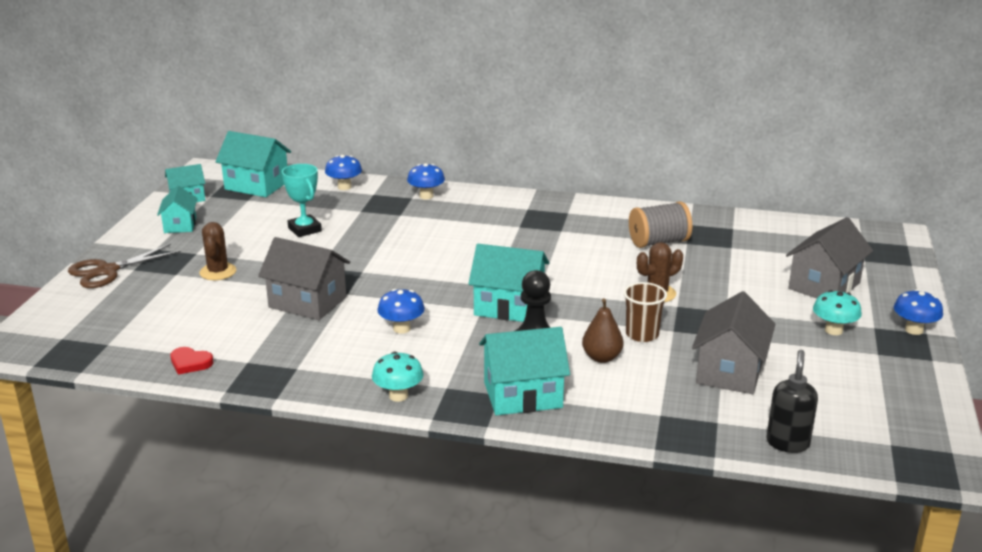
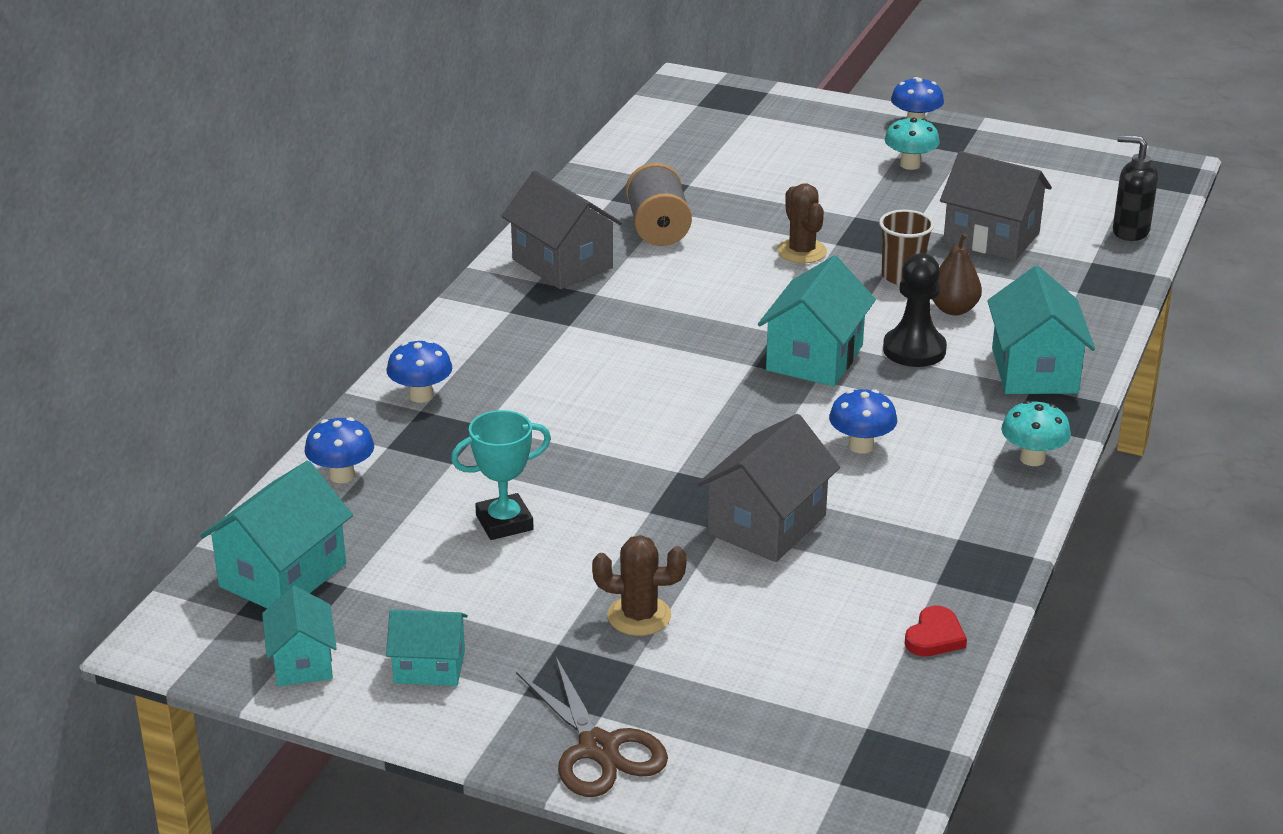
camera: 80 degrees left, 5 degrees up
(824, 285) = (805, 149): grey house -> grey house (562, 264)

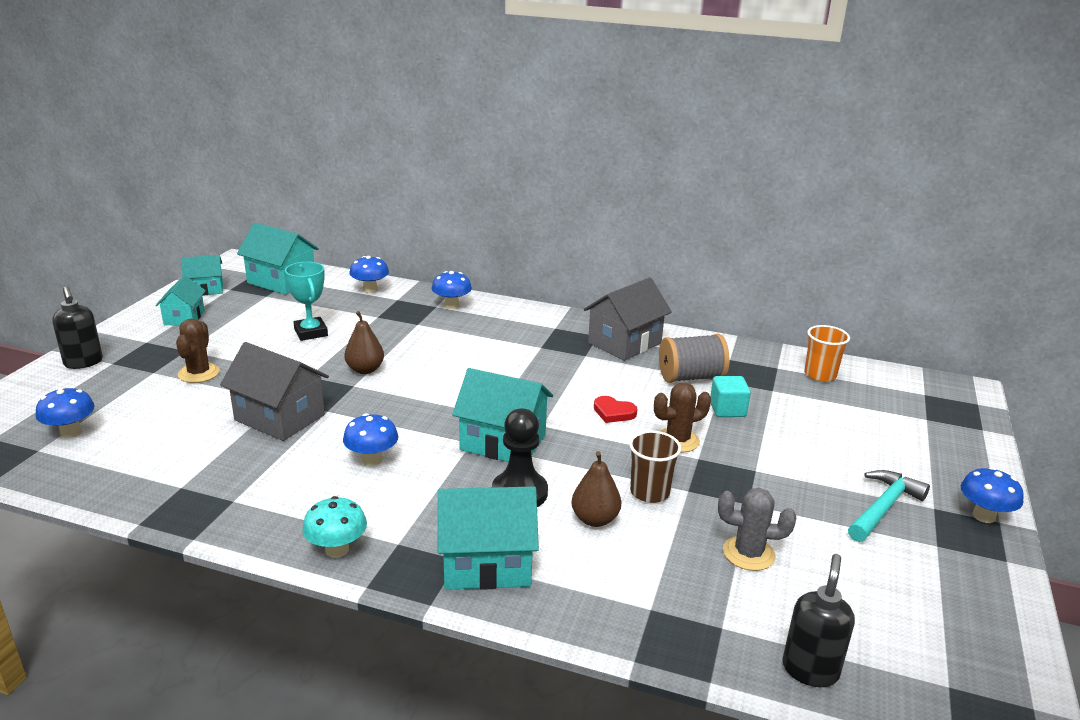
camera: 85 degrees right, 5 degrees down
(598, 748) = (83, 363): brown scissors -> black soap dispenser
(632, 464) = (365, 370): none -> brown pear
(653, 152) = (820, 375): none -> orange cup
(734, 216) = (727, 410): none -> turquoise cube
(818, 707) = (71, 432): none -> blue mushroom
(910, 165) = (883, 508): turquoise mushroom -> turquoise hammer
(934, 636) = (116, 482): red heart -> red heart (613, 412)
(991, 237) = (748, 553): grey house -> grey cactus

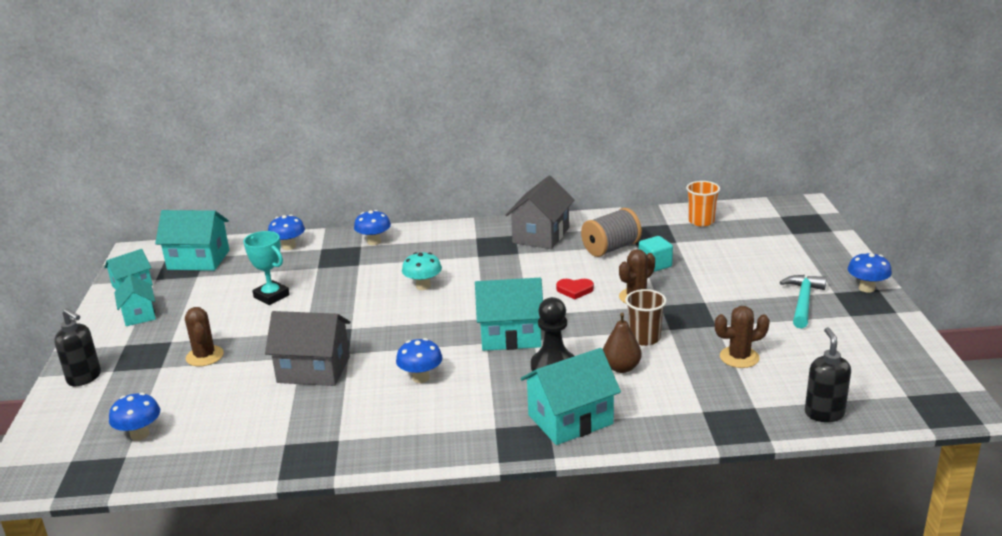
camera: 20 degrees left, 0 degrees up
(337, 550) = (454, 446): turquoise mushroom -> turquoise mushroom (423, 286)
(365, 370) = (349, 313): brown pear -> none
(748, 553) = (739, 357): grey cactus -> brown cactus

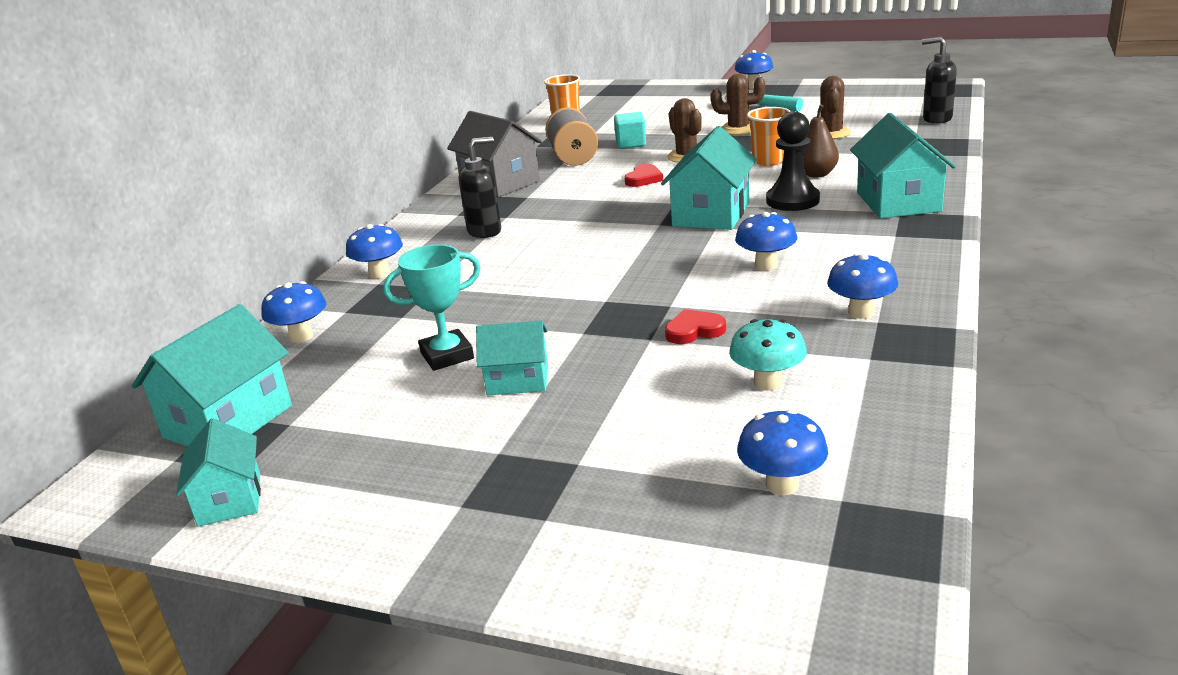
camera: 65 degrees left, 0 degrees up
(84, 378) = (544, 555): black soap dispenser -> black soap dispenser (485, 231)
(139, 315) = (362, 489): turquoise house -> turquoise house (518, 380)
(204, 356) = (580, 419): brown cactus -> brown cactus (738, 129)
(313, 370) = (694, 331): grey house -> red heart
(351, 430) = (861, 312): none -> blue mushroom
(423, 286) = (544, 251): turquoise mushroom -> turquoise mushroom (768, 383)
(644, 338) = (769, 161): brown cup -> orange cup

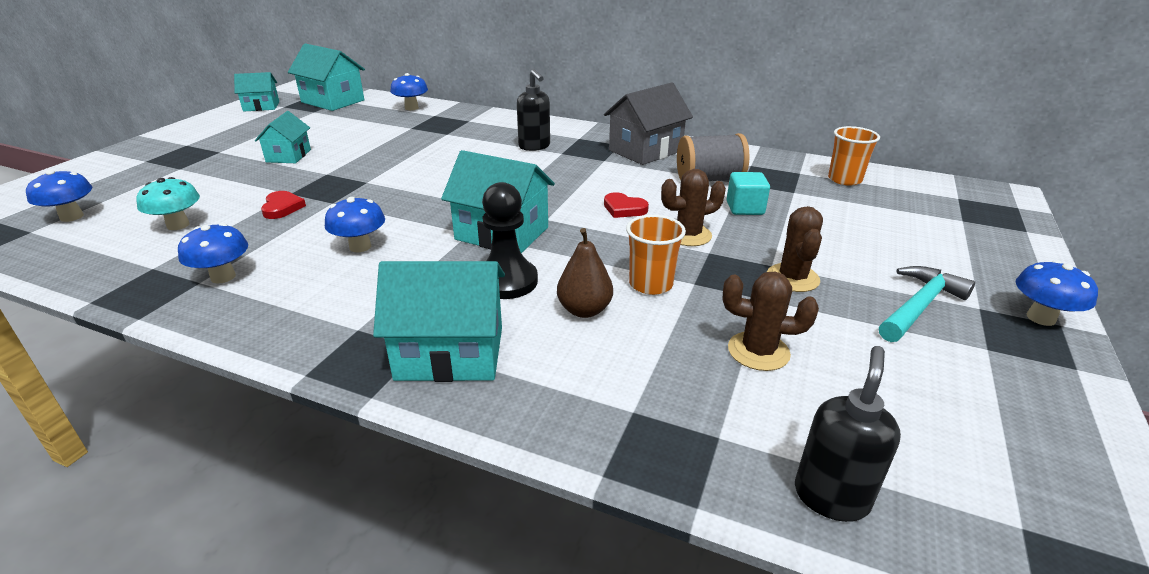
camera: 90 degrees right, 5 degrees up
(379, 273) = (484, 120): blue mushroom -> none
(447, 356) = (343, 139): turquoise trophy -> none

